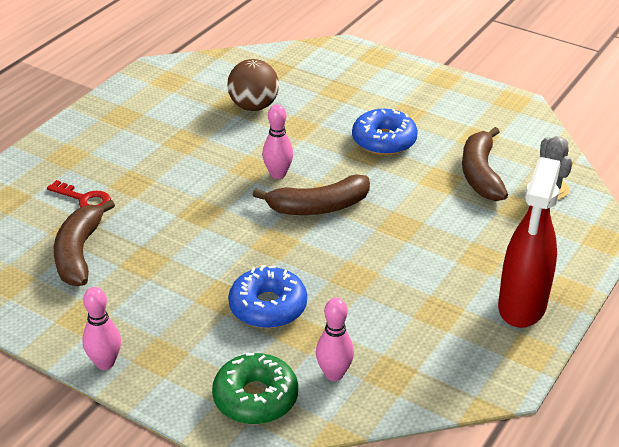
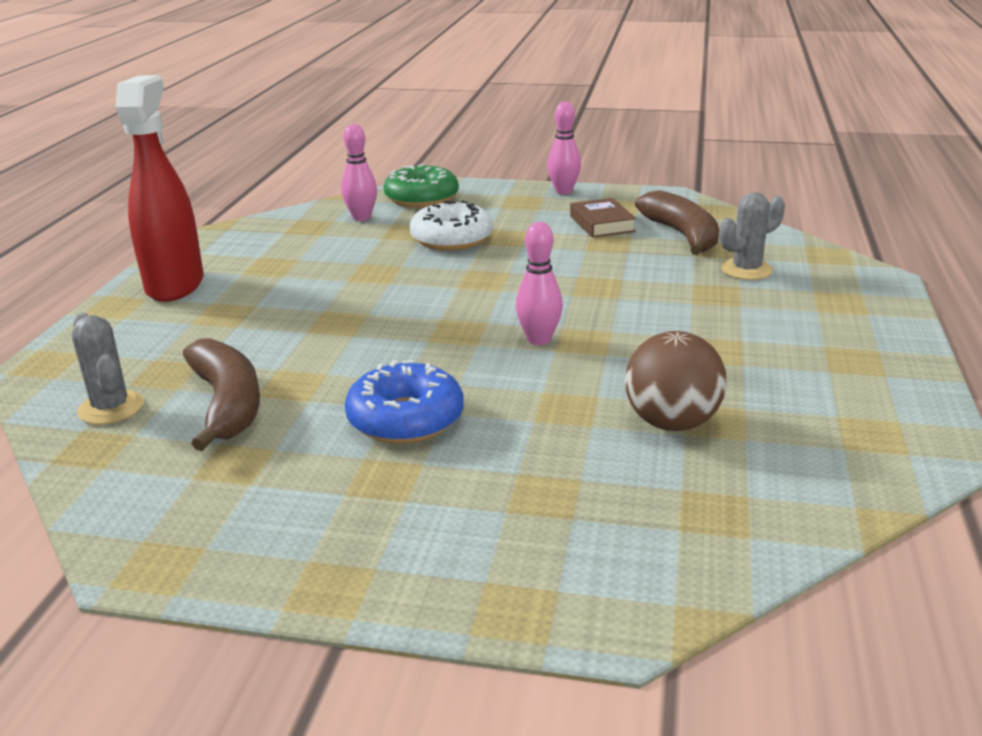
camera: 160 degrees right, 10 degrees down
(84, 199) = (746, 270): red key -> grey cactus
(124, 290) = (602, 224): none -> brown book
(268, 307) = (451, 239): blue donut -> white donut
(318, 207) = (456, 318): brown banana -> none

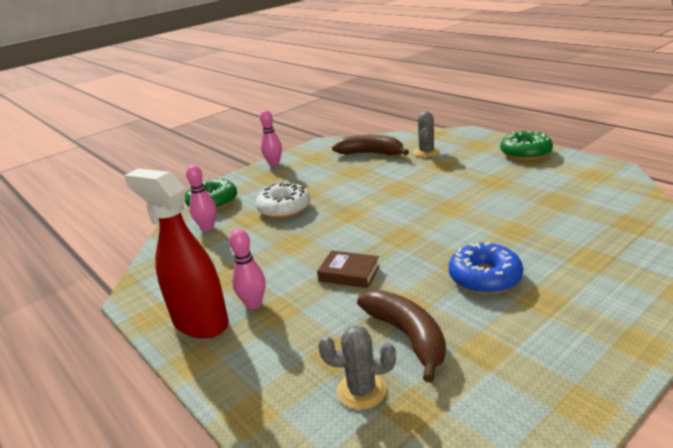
camera: 50 degrees left, 0 degrees up
(227, 404) = (407, 337): brown banana -> brown banana turned 45 degrees clockwise
(539, 340) = (437, 218): pink bowling pin -> pink bowling pin (253, 304)
(602, 224) = (329, 166): brown book -> brown book (349, 273)
(671, 423) = (551, 210): brown ball -> none
(869, 348) = (525, 153): none -> green donut

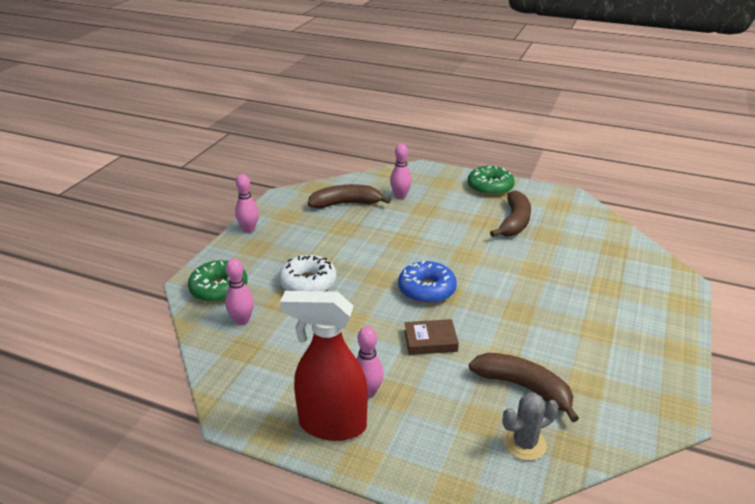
camera: 30 degrees left, 5 degrees up
(426, 152) = (400, 196): grey cactus -> pink bowling pin
(484, 277) = (543, 320): blue donut -> blue donut (427, 290)
(527, 185) = (514, 222): none -> brown banana

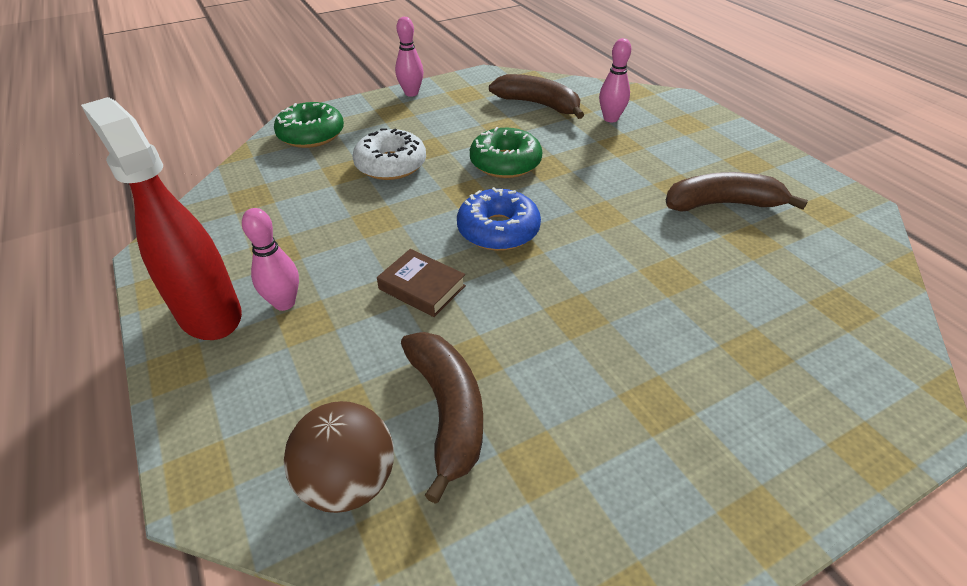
camera: 40 degrees right, 10 degrees up
(242, 320) = (287, 171): pink bowling pin -> none
(490, 187) = (744, 150): green donut -> green donut (505, 163)
(514, 222) = (722, 204): brown banana -> brown banana turned 150 degrees counterclockwise
(524, 444) = (349, 481): grey cactus -> brown ball

